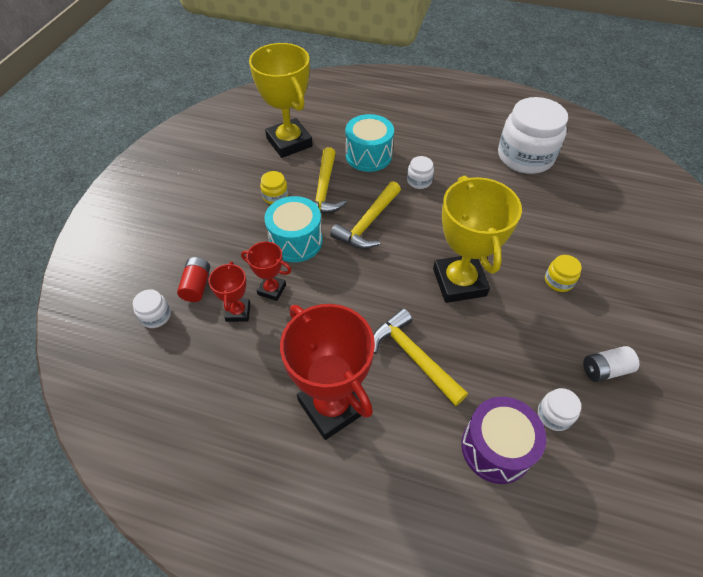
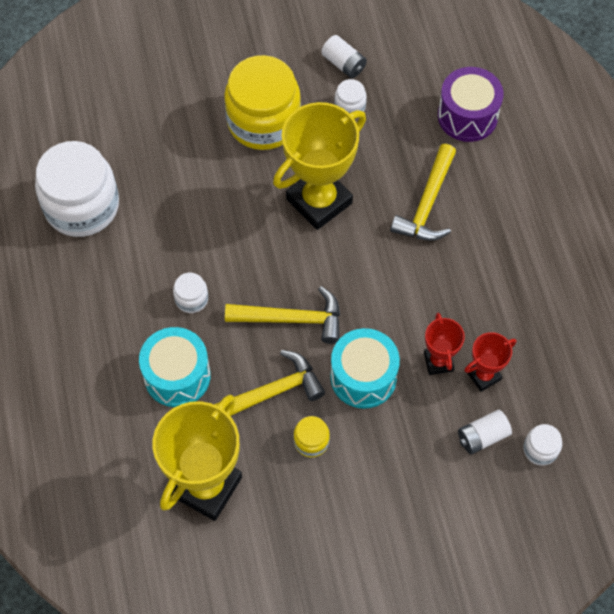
camera: 120 degrees left, 10 degrees up
(197, 286) = (482, 436): red battery -> white battery
(332, 406) = (516, 242): red trophy -> none
(554, 415) = (411, 87): white jar -> white jar (350, 107)
(558, 281) = (263, 121): yellow jar -> yellow jar, size x2.34

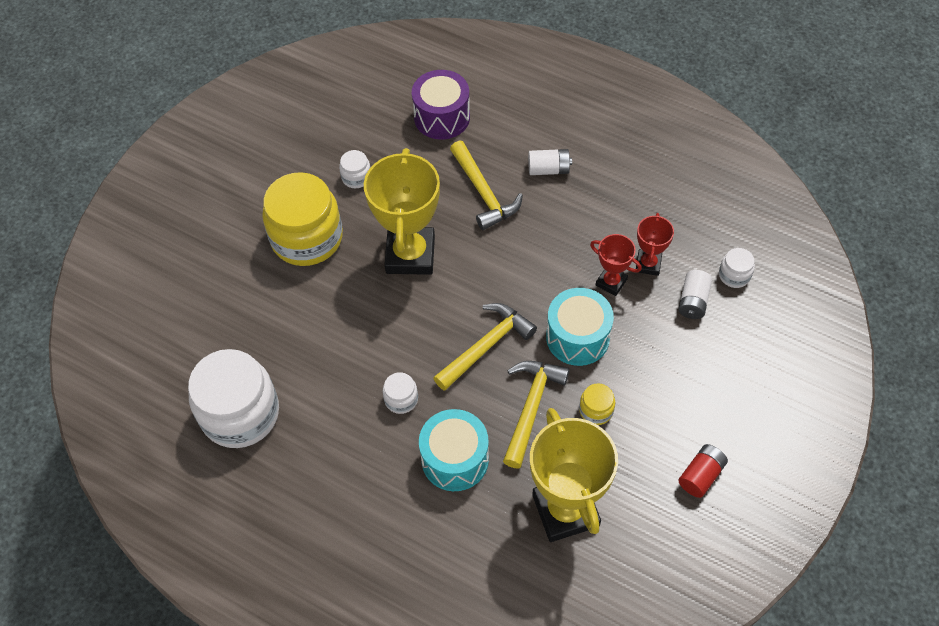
camera: 45 degrees left, 5 degrees down
(327, 562) = (701, 475): none -> red battery
(344, 64) = (318, 154): white battery -> white battery (548, 169)

